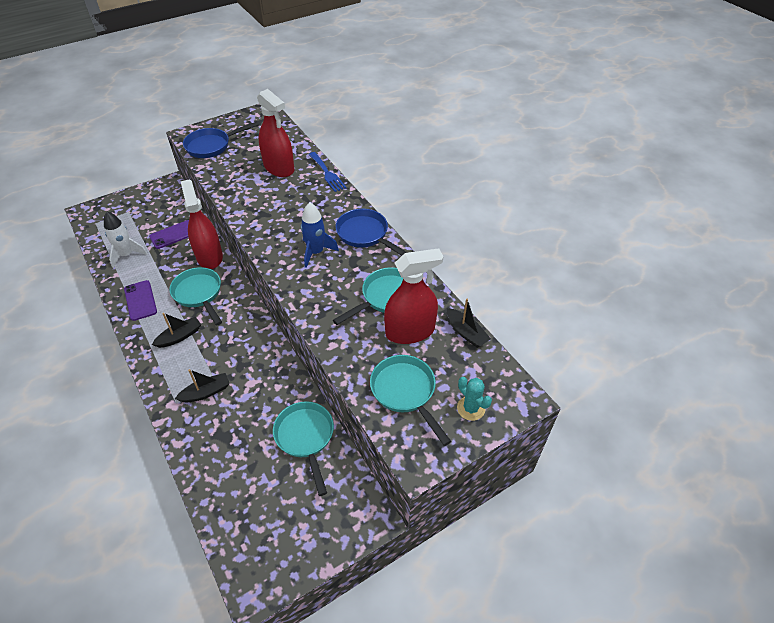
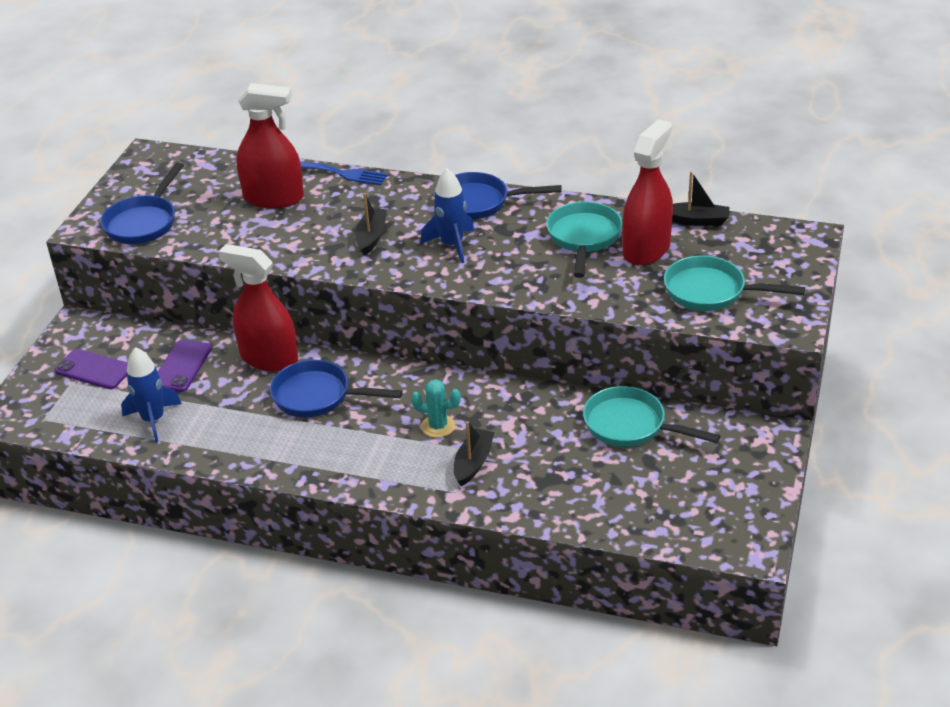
camera: 40 degrees left, 10 degrees down
(127, 255) = (153, 420): white rocket -> blue rocket
(140, 300) = (253, 445): purple phone -> purple phone (94, 369)
(180, 336) = (362, 442): black boat -> black boat (371, 237)
(199, 294) = (318, 396): turquoise pan -> blue pan
(471, 408) = (779, 268): turquoise cactus -> turquoise cactus (438, 426)

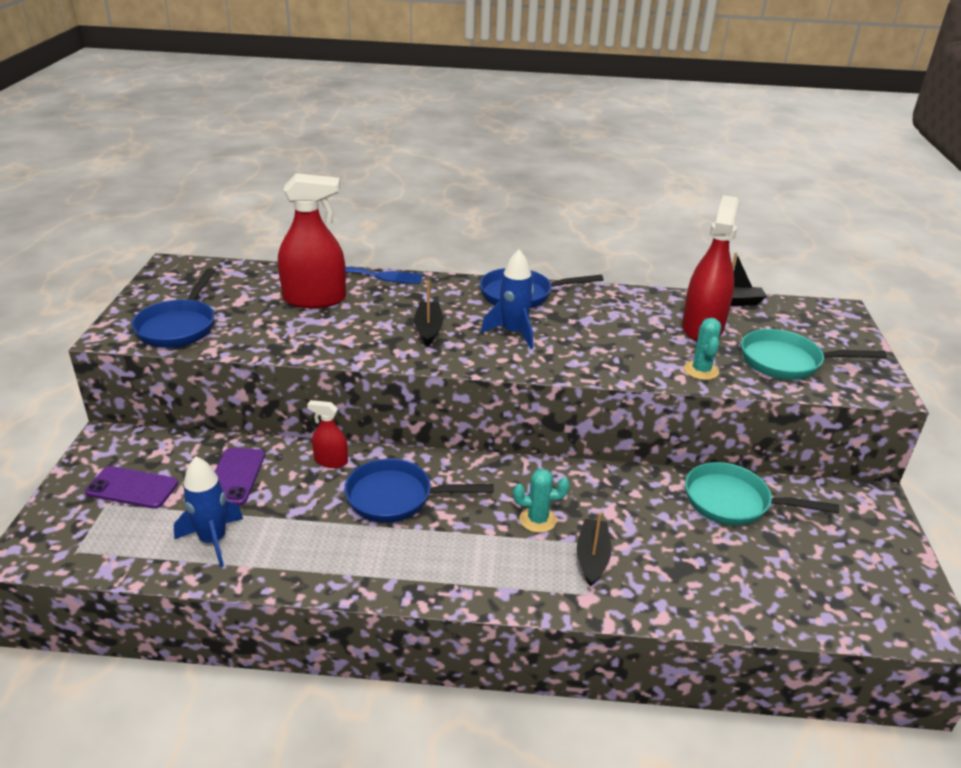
camera: 15 degrees left, 5 degrees down
(269, 358) = (331, 461): red spray bottle -> red spray bottle, size x0.51
(583, 238) = (638, 321): turquoise pan -> none
(618, 295) = (701, 370): none -> turquoise cactus

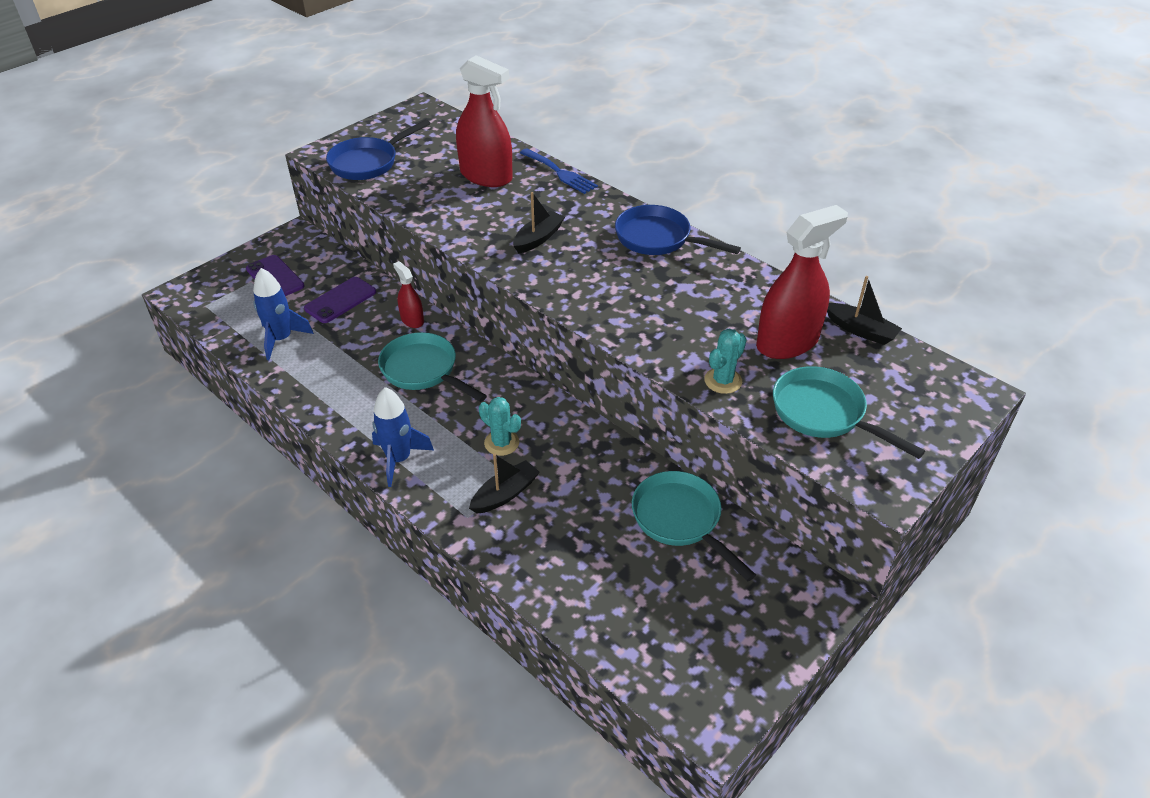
camera: 40 degrees right, 10 degrees up
(396, 498) = (423, 371): blue pan -> turquoise pan
(513, 333) = (602, 271): blue rocket -> blue rocket (399, 459)

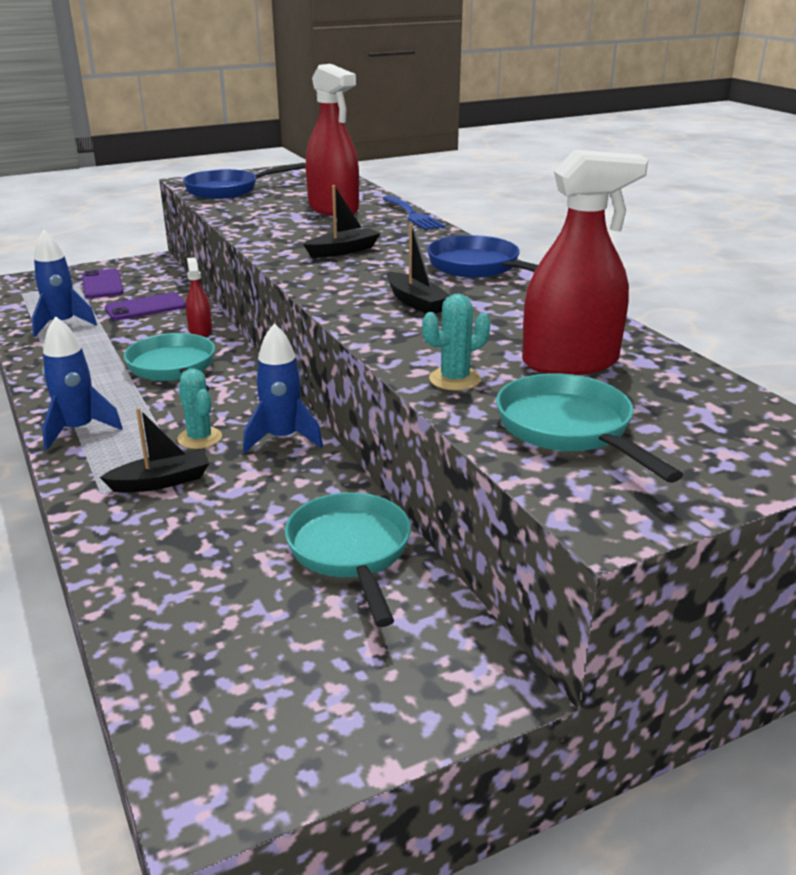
camera: 20 degrees right, 15 degrees down
(564, 426) = (282, 438): none -> blue rocket
(861, 330) = (682, 368): black boat -> black boat (416, 302)

